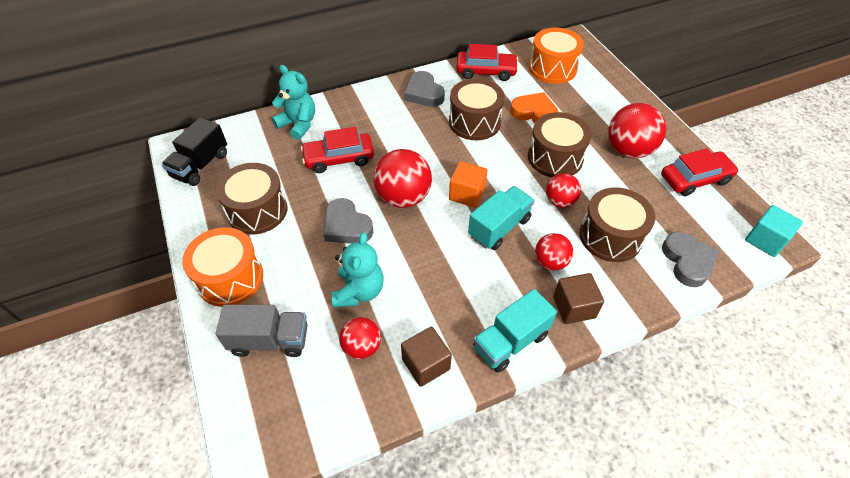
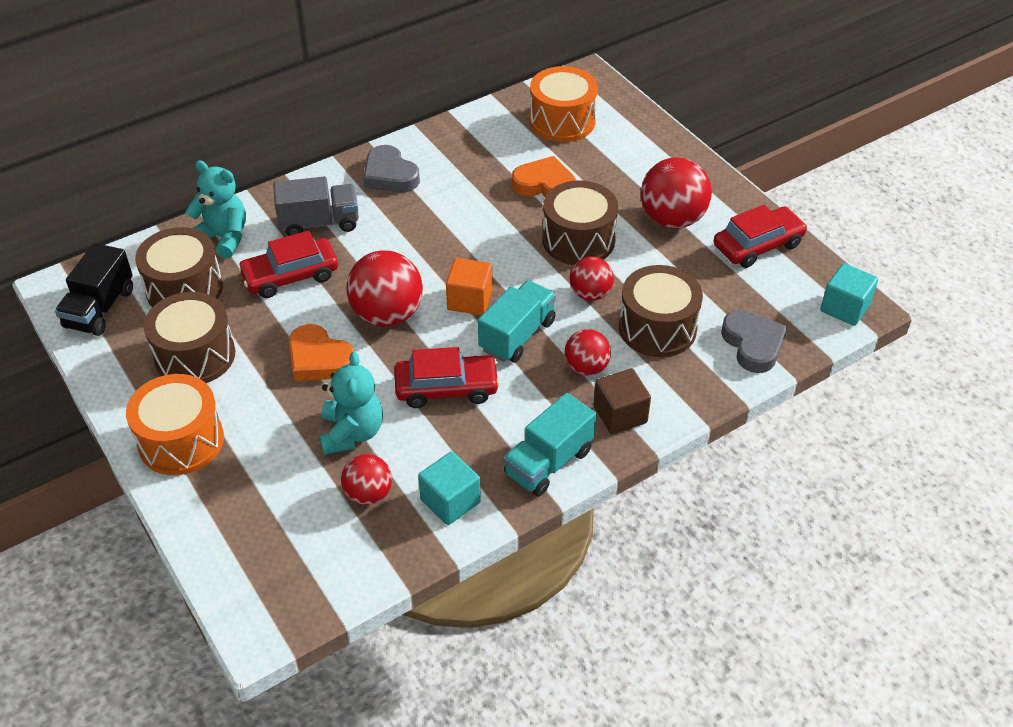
camera: 10 degrees left, 5 degrees down
(270, 340) = (251, 503): grey truck -> grey truck (319, 223)
(346, 226) = (319, 359): grey heart -> orange heart
(426, 364) = (450, 501): brown cube -> turquoise cube
(474, 122) = (466, 206): brown drum -> brown drum (184, 289)
(486, 71) = (471, 135): red car -> red car (446, 388)

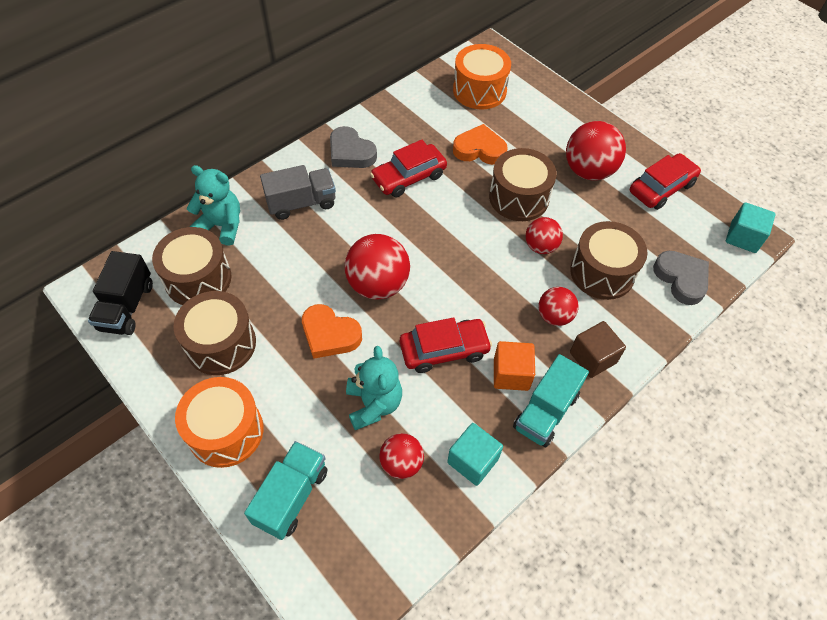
camera: 10 degrees left, 10 degrees up
(290, 276) = (287, 256): red car -> red car (408, 177)
(469, 300) = (443, 263): orange cube -> orange cube (511, 374)
(517, 335) = (490, 292): turquoise truck -> turquoise truck (291, 496)

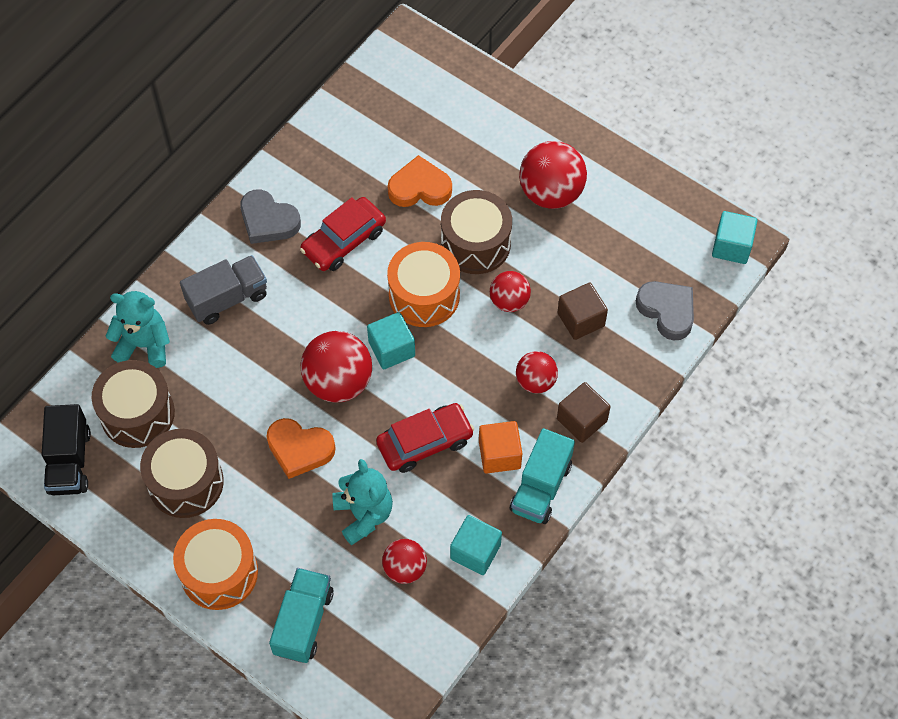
camera: 10 degrees left, 5 degrees up
(430, 266) = (391, 349): none -> turquoise cube
(479, 90) = (405, 103): orange drum -> orange drum (424, 295)
(602, 272) = (581, 319): brown drum -> brown cube
(661, 188) = (636, 200): red car -> none

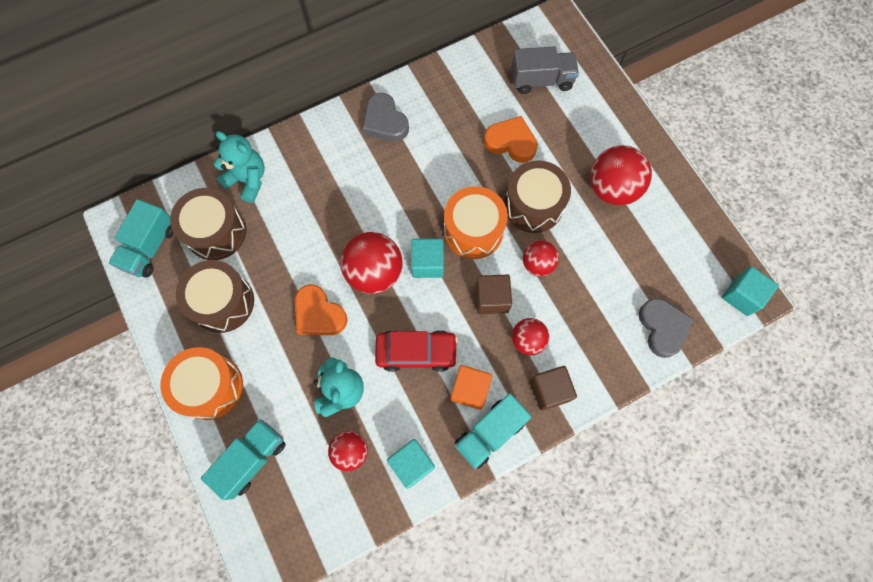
camera: 25 degrees right, 10 degrees up
(69, 461) = (150, 247): black truck -> turquoise truck
(227, 298) = (325, 170): grey truck -> grey truck (541, 80)
(344, 241) = (433, 161): red car -> none
(581, 319) = (588, 304): brown cube -> brown cube (492, 299)

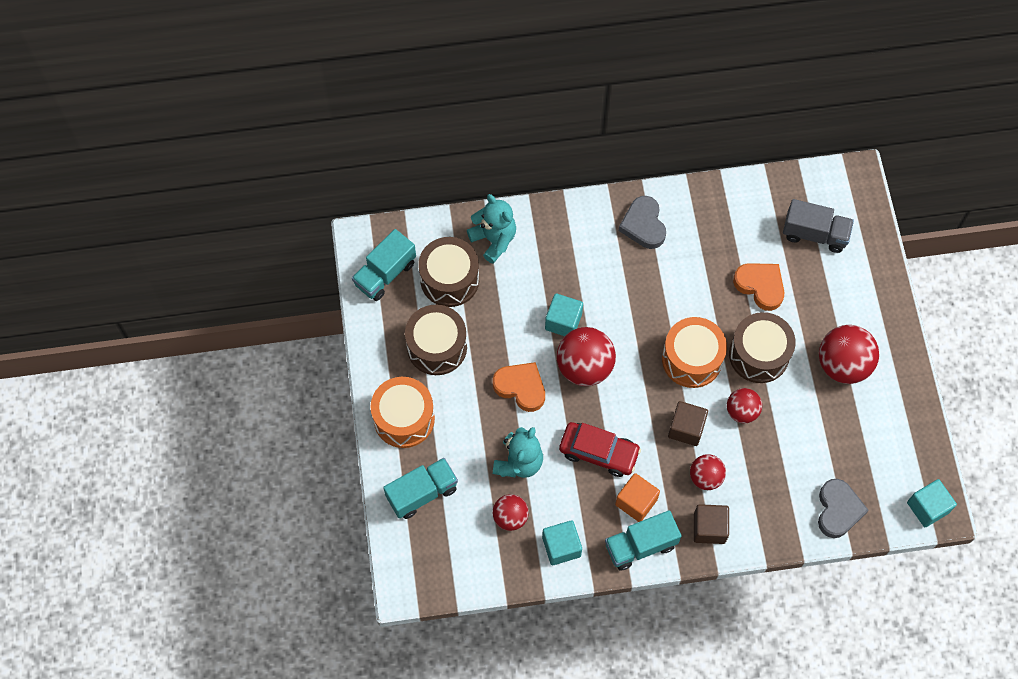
camera: 20 degrees right, 5 degrees down
(319, 314) = (521, 387): orange heart -> orange heart turned 150 degrees clockwise
(427, 263) = (637, 375): turquoise cube -> turquoise cube (563, 321)

